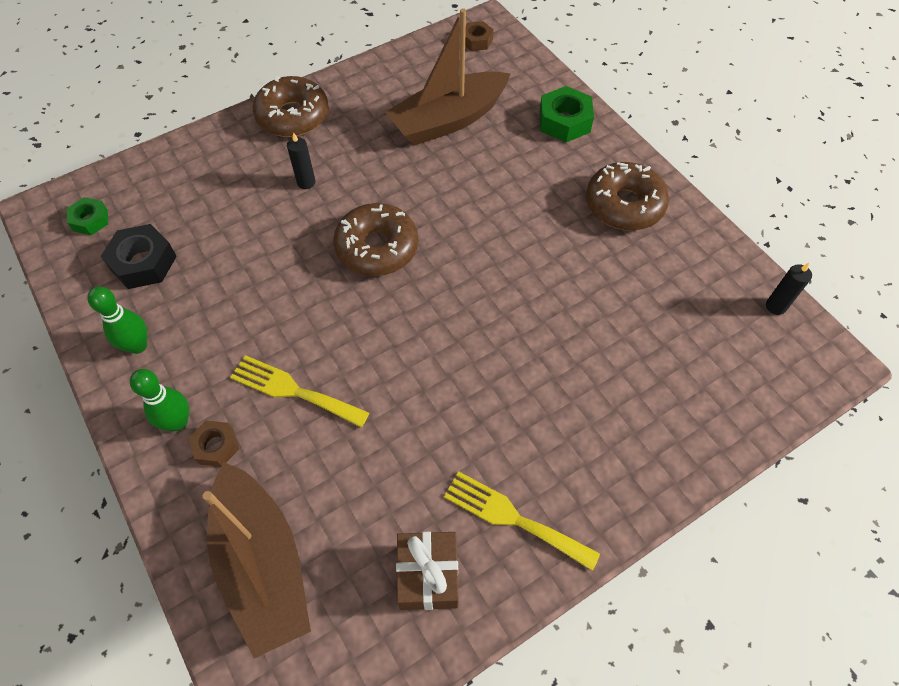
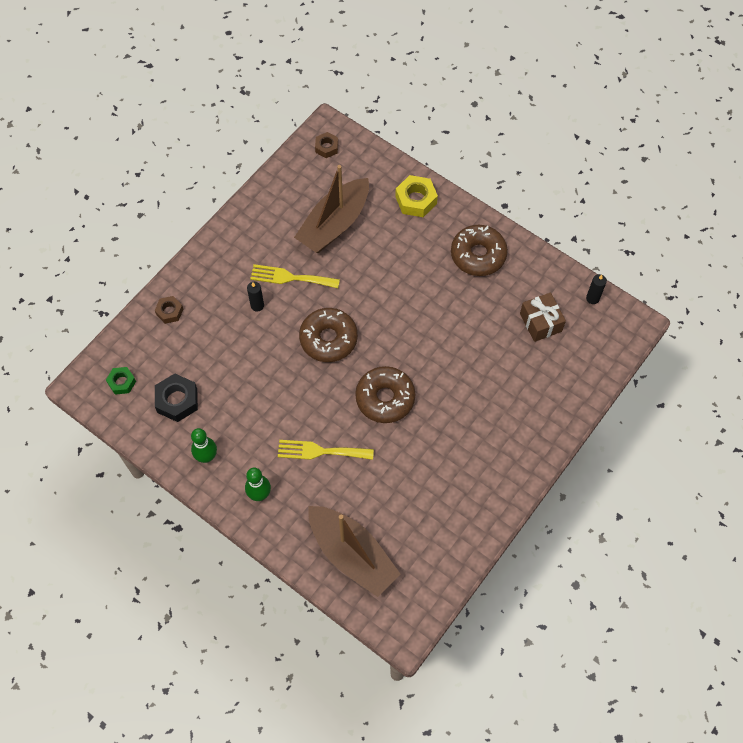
camera: 20 degrees left, 5 degrees up
(216, 446) = (290, 500): brown nut -> brown nut (169, 311)
(293, 116) = (221, 255): brown donut -> brown donut (385, 398)
(428, 575) = (446, 527): brown gift -> brown gift (540, 322)
(513, 518) = (481, 480): yellow fork -> yellow fork (290, 277)
(564, 121) = (416, 200): green nut -> yellow nut

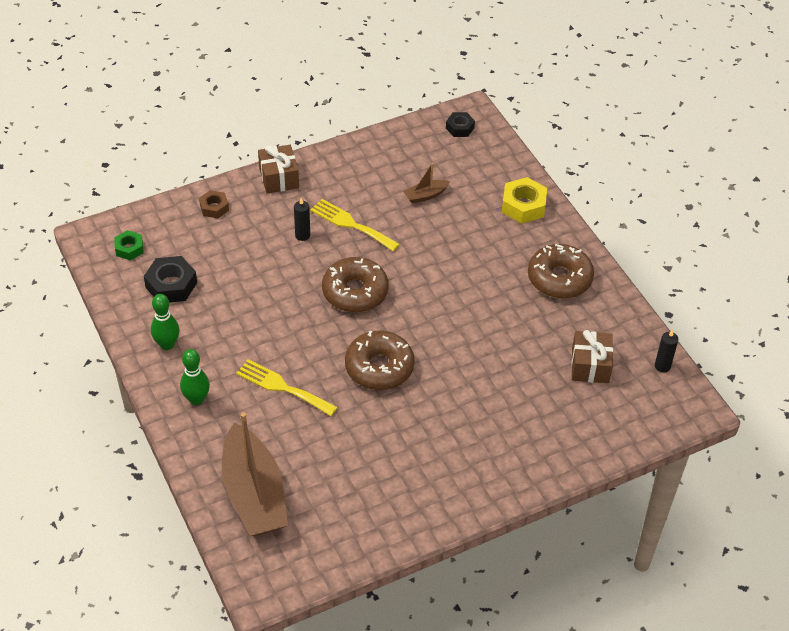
camera: 25 degrees right, 15 degrees down
(207, 259) = (279, 178): none -> brown gift
(326, 147) = (460, 128): brown nut -> black nut
(334, 224) = (426, 195): brown boat -> brown boat, size x0.43

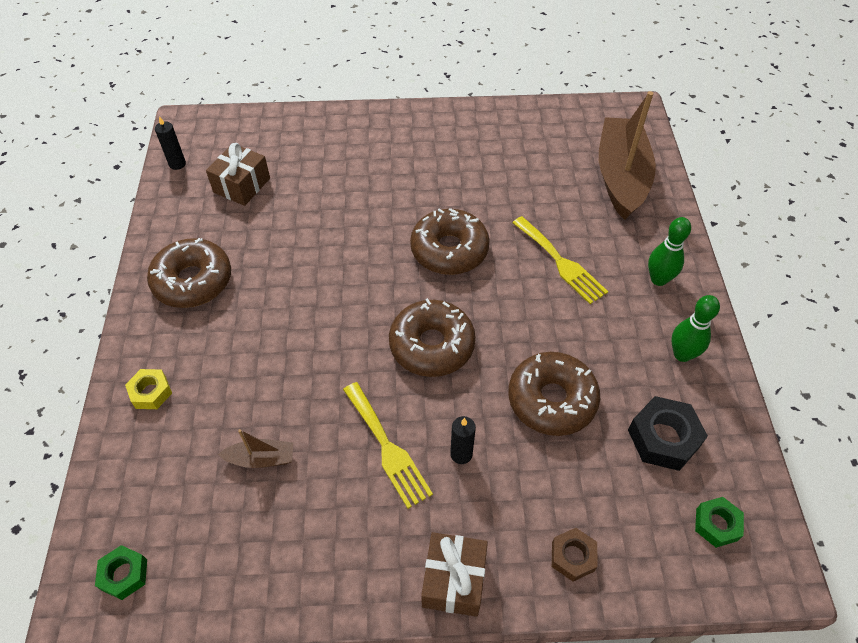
camera: 155 degrees left, 5 degrees up
(255, 284) = (551, 400): none -> brown donut
(460, 128) = (124, 574): black nut -> green nut
(523, 206) = (151, 392): yellow nut -> yellow nut, size x0.62

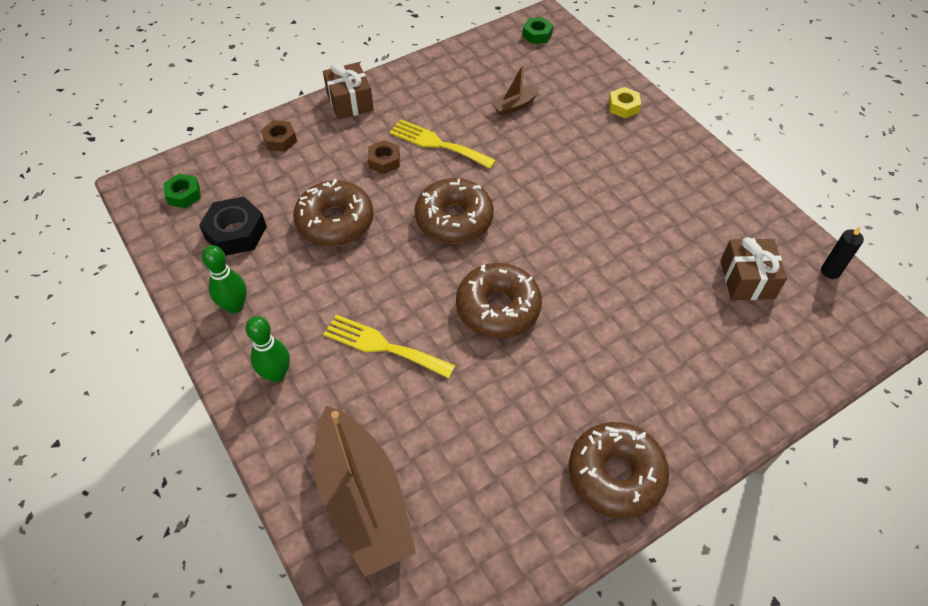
camera: 150 degrees right, 0 degrees up
(193, 281) = (683, 181): brown donut -> brown donut (615, 475)
(461, 454) = (384, 161): black candle -> brown nut

